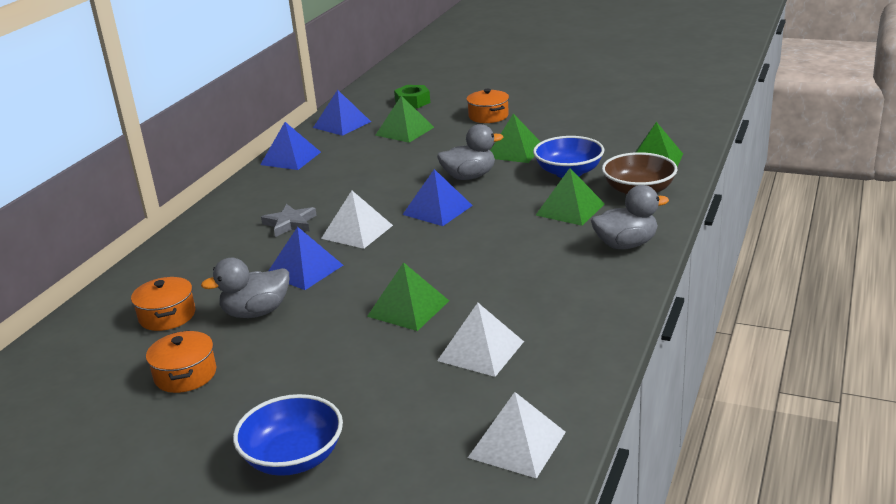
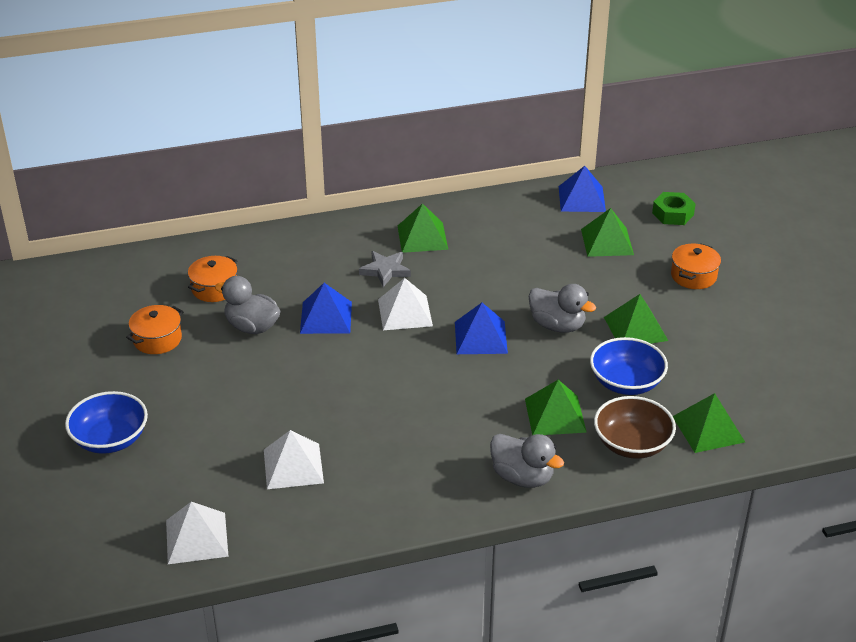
camera: 50 degrees right, 10 degrees up
(290, 158) = (490, 207): blue pyramid -> none
(408, 308) = (318, 399): green pyramid -> green pyramid (422, 237)

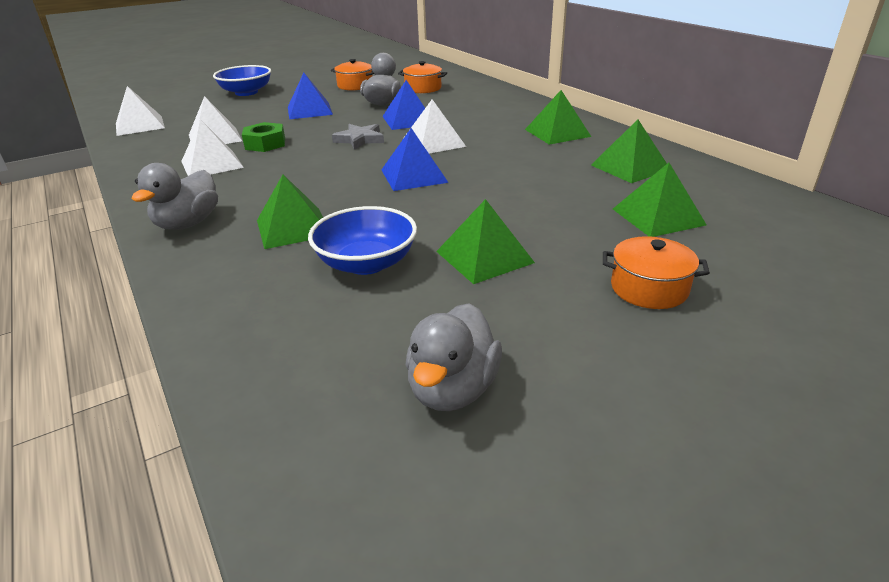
camera: 75 degrees right, 5 degrees down
(381, 466) = (212, 164): none -> white pyramid
(385, 270) = (491, 128): grey star -> grey star (360, 139)
(557, 325) = (458, 209): grey duck -> grey duck (452, 389)
(582, 199) = (731, 191): blue pyramid -> blue pyramid (309, 110)
(632, 444) = (243, 281): brown bowl -> none
(672, 214) = (789, 254): green nut -> green nut (265, 144)
(708, 429) = (278, 340): green pyramid -> green pyramid (630, 167)

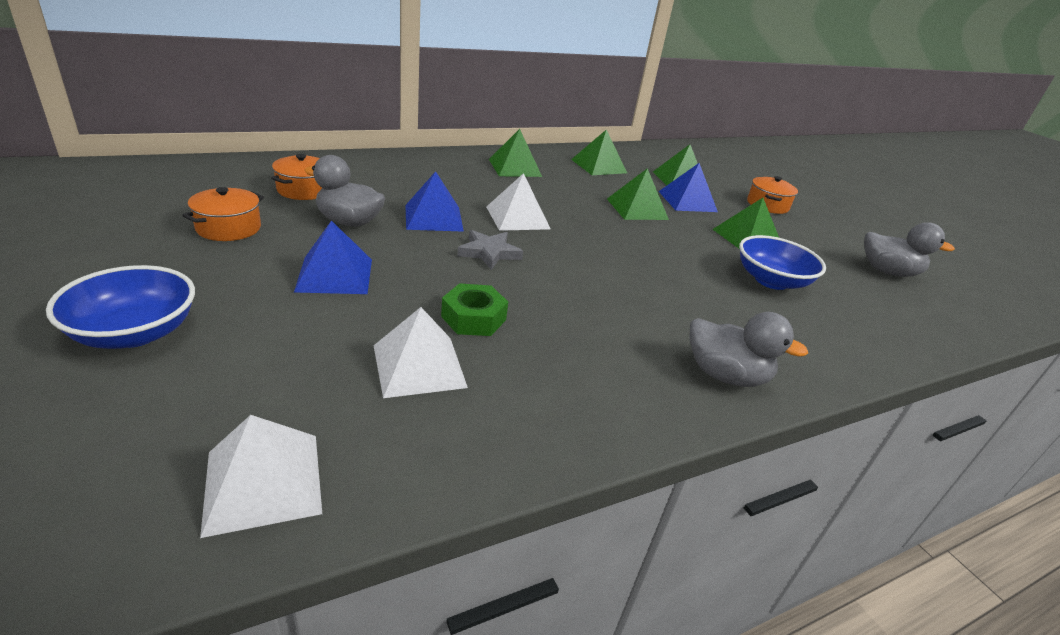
camera: 90 degrees left, 0 degrees up
(212, 164) = (542, 364): white pyramid -> none
(293, 227) = (720, 309): green pyramid -> green pyramid (637, 209)
(413, 176) = (604, 240): blue pyramid -> blue pyramid (687, 201)

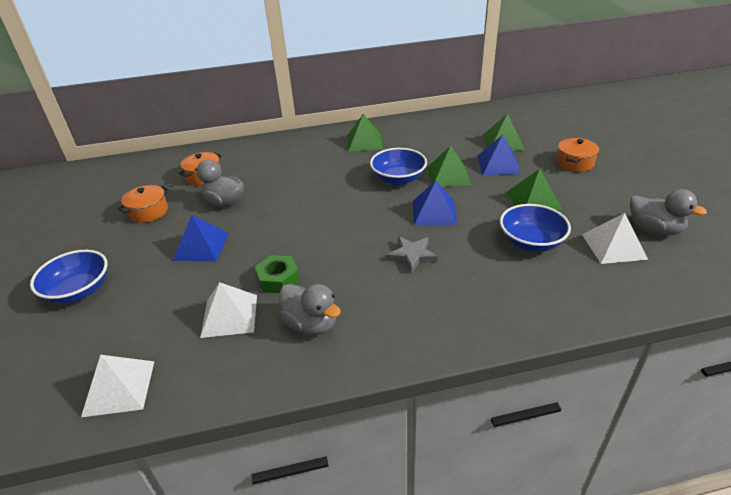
camera: 20 degrees right, 5 degrees up
(433, 218) = (283, 195): blue pyramid -> blue pyramid (434, 212)
(489, 252) = (311, 224): grey star -> grey star (412, 256)
(517, 217) = (346, 191): white pyramid -> white pyramid (613, 246)
(578, 208) = (398, 179): none -> blue bowl
(598, 166) = (436, 133): green pyramid -> none
(725, 375) = (441, 327): grey duck -> grey duck (311, 324)

